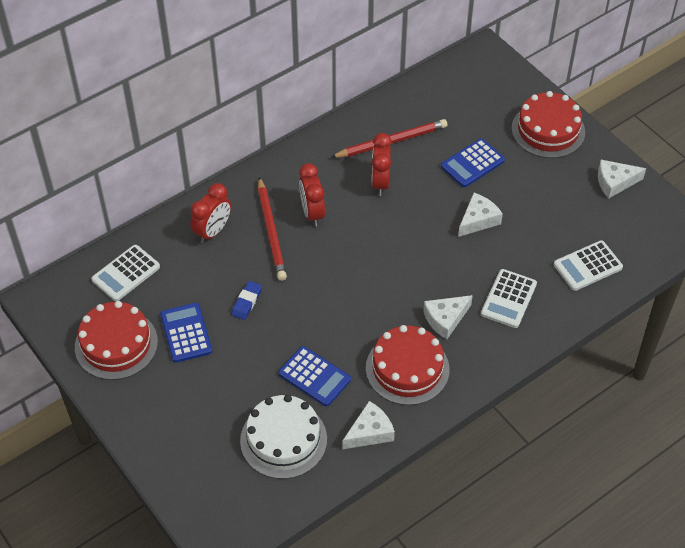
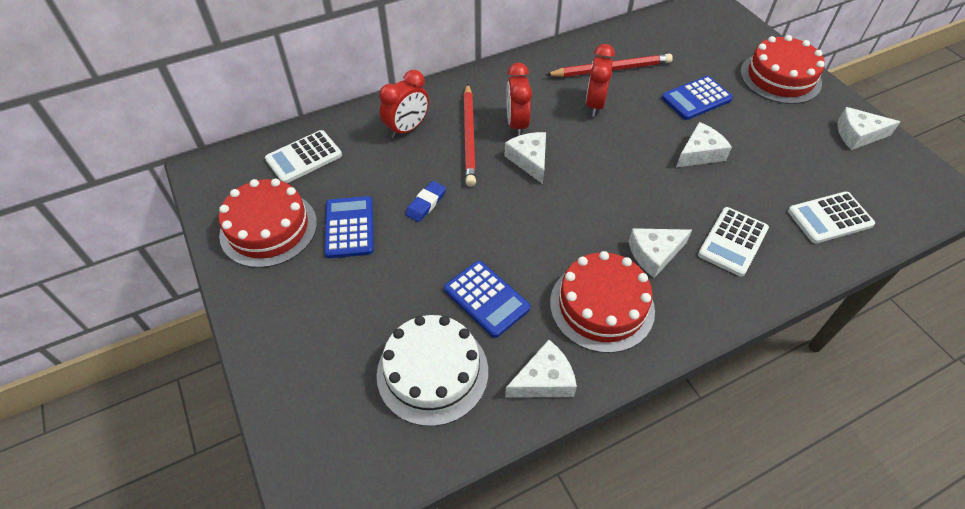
camera: 10 degrees right, 0 degrees up
(329, 248) = (529, 160): none -> white cheese

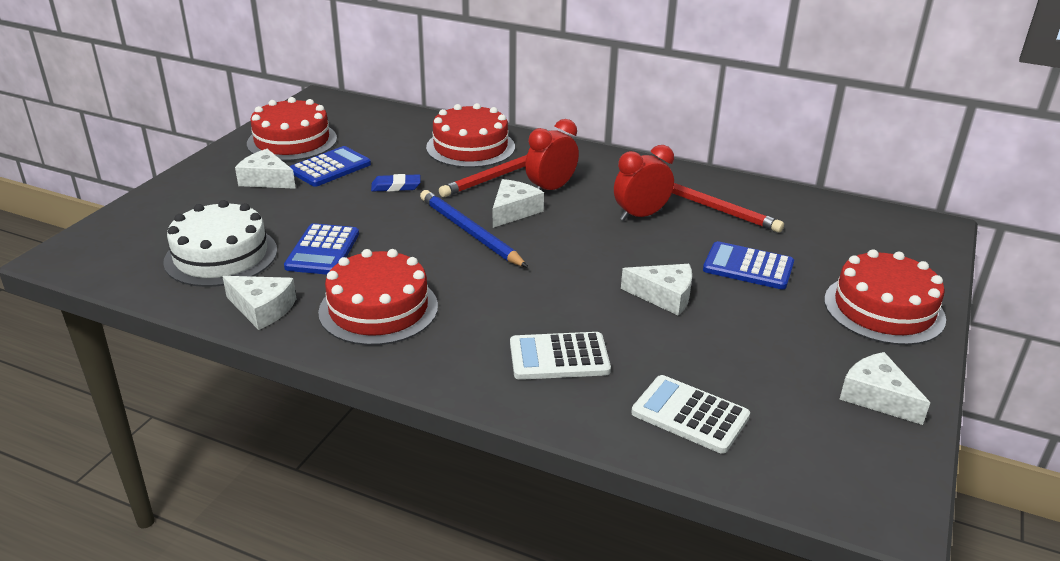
camera: 50 degrees right, 20 degrees down
(304, 157) = (380, 124): white calculator -> none
(407, 129) = (470, 147): red clock -> red cake
(538, 199) = (469, 232): none -> blue pencil
(654, 254) = (480, 315): white cheese -> white cheese (266, 179)

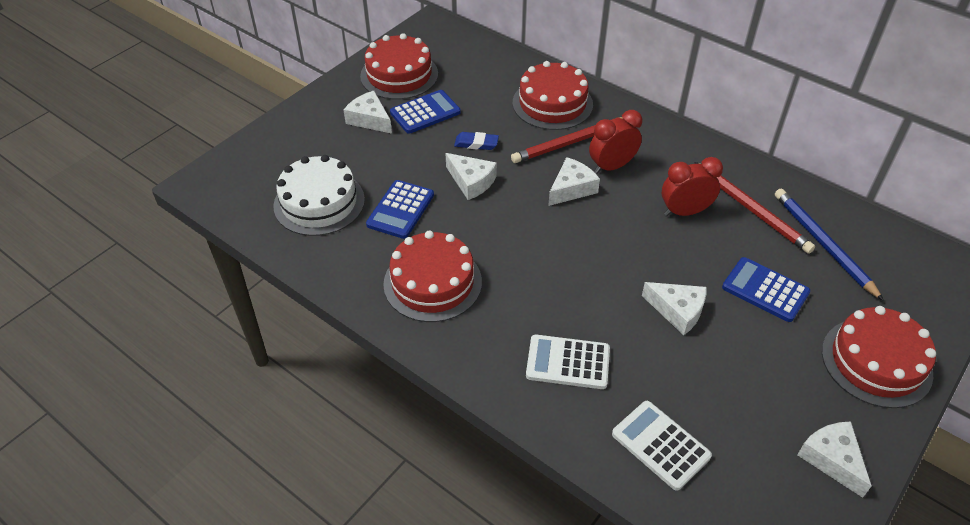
camera: 15 degrees right, 15 degrees up
(262, 309) = (341, 266): white cheese -> white cheese (471, 181)
(469, 232) = (527, 208): blue pencil -> blue pencil (823, 244)

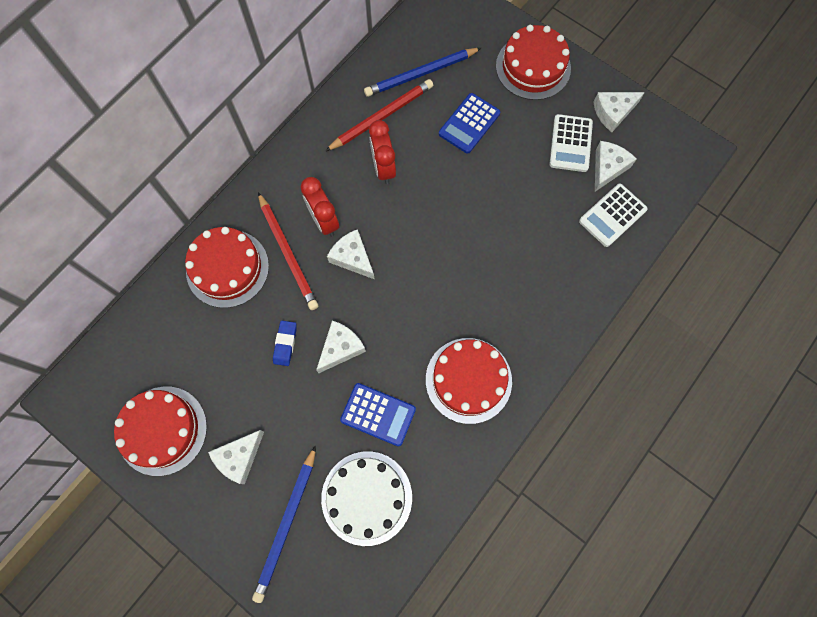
camera: 90 degrees left, 25 degrees up
(304, 150) = (287, 524): none -> blue pencil
(425, 112) = (232, 397): blue calculator -> none
(568, 362) = (546, 273): white calculator -> white calculator (570, 143)
(677, 311) = (492, 188): white cheese -> white cheese (607, 168)

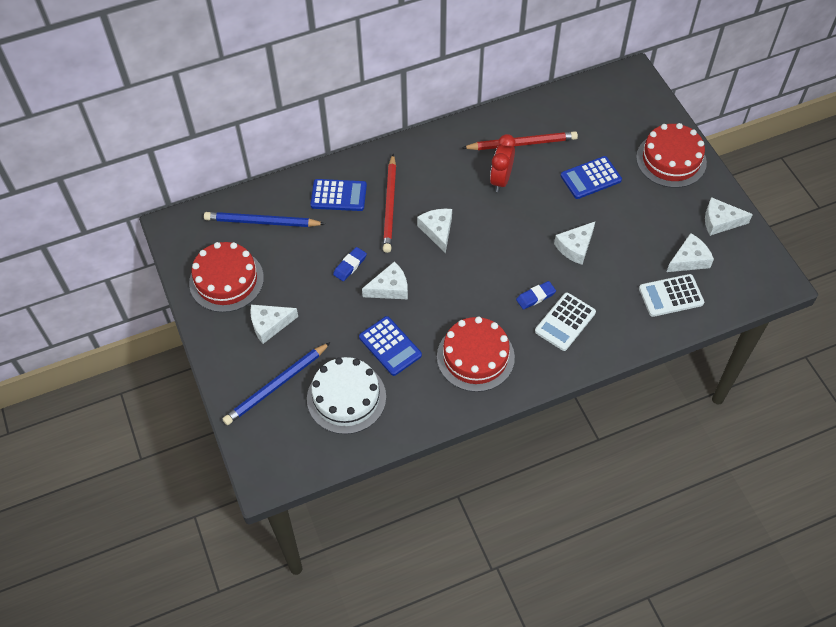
camera: 30 degrees right, 15 degrees down
(227, 268) = (338, 195): red cake -> blue calculator
(324, 221) = (431, 196): red clock -> none
(421, 74) = (573, 127): blue pencil -> blue pencil (262, 222)
(489, 282) = (535, 297): none -> blue eraser
(496, 207) = (575, 247): none -> white cheese
(570, 143) = (668, 228): white calculator -> white calculator (565, 322)

